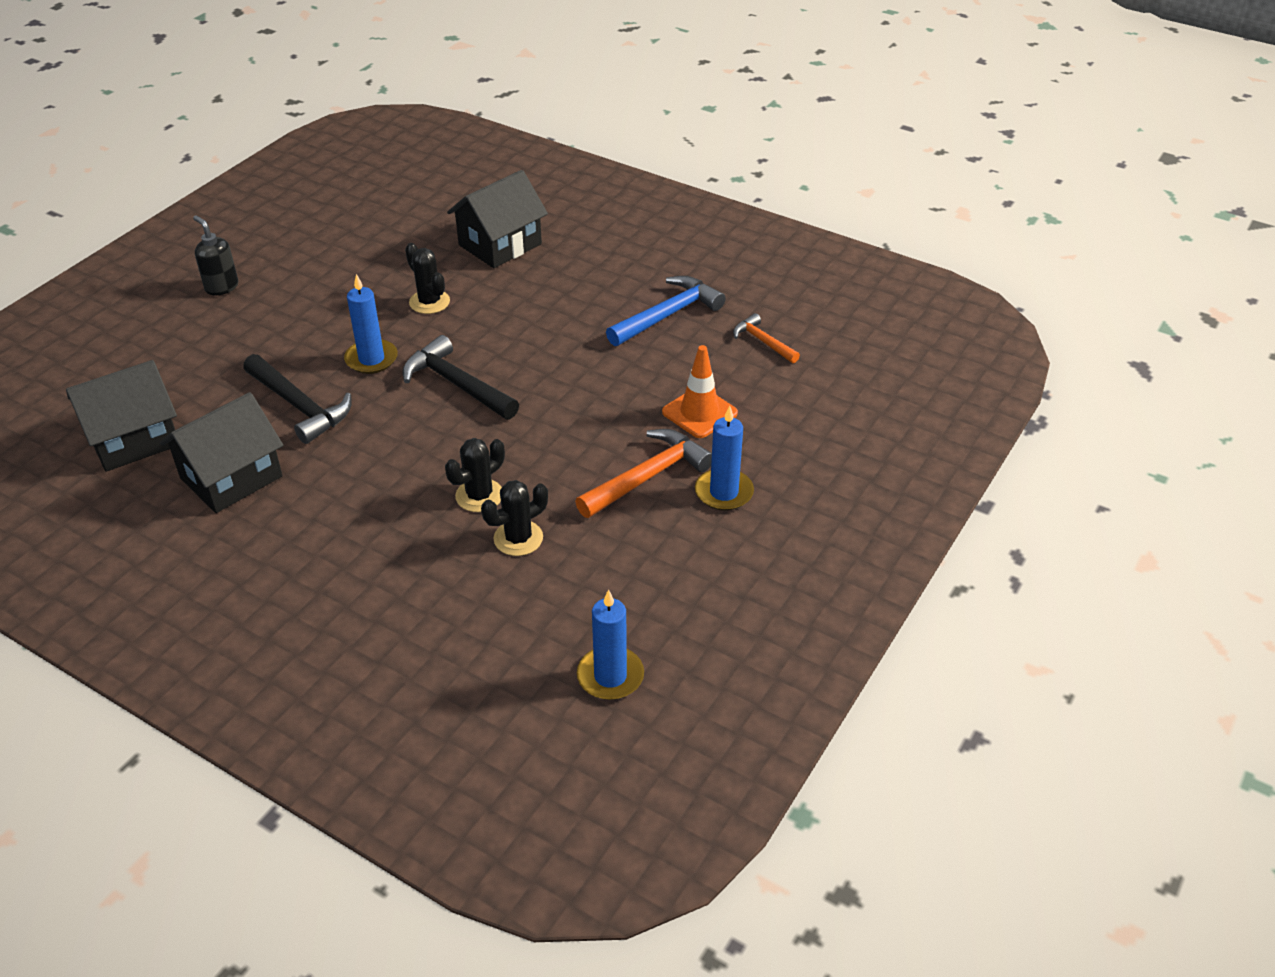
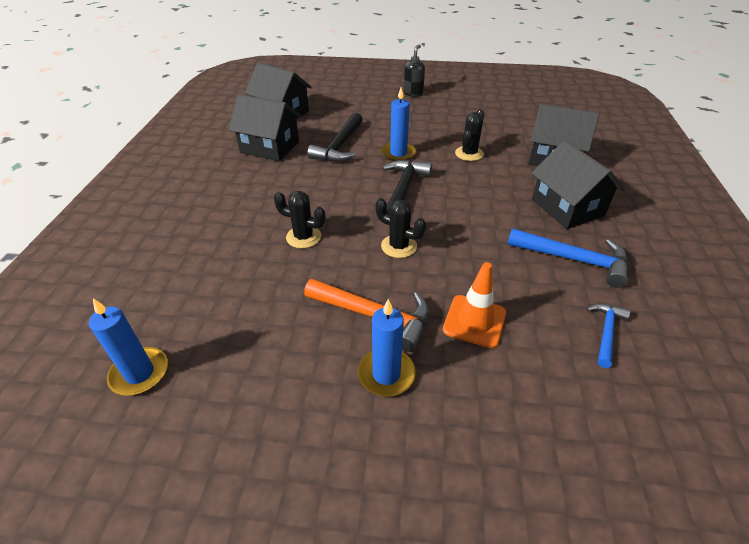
camera: 65 degrees right, 0 degrees up
(518, 538) = (270, 269): black cactus -> black cactus (399, 246)
(591, 280) = (567, 208): none -> black house
(763, 341) = (606, 332): orange hammer -> blue hammer

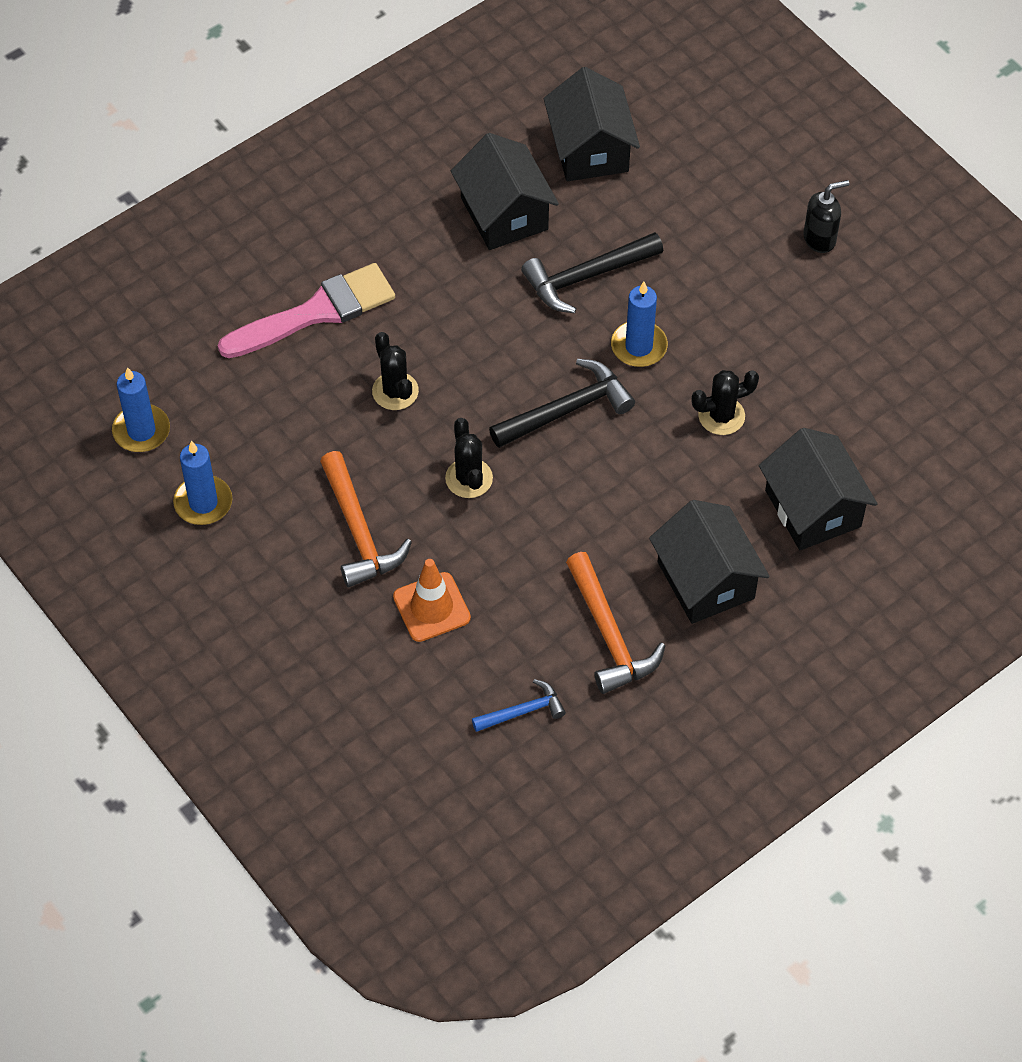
camera: 45 degrees right, 15 degrees up
(210, 233) = (316, 312): none -> pink brush
(386, 374) = (309, 587): blue candle -> blue candle (203, 502)
(567, 208) = (705, 580): black house -> black house turned 45 degrees counterclockwise
(574, 259) = (609, 635): blue hammer -> orange hammer

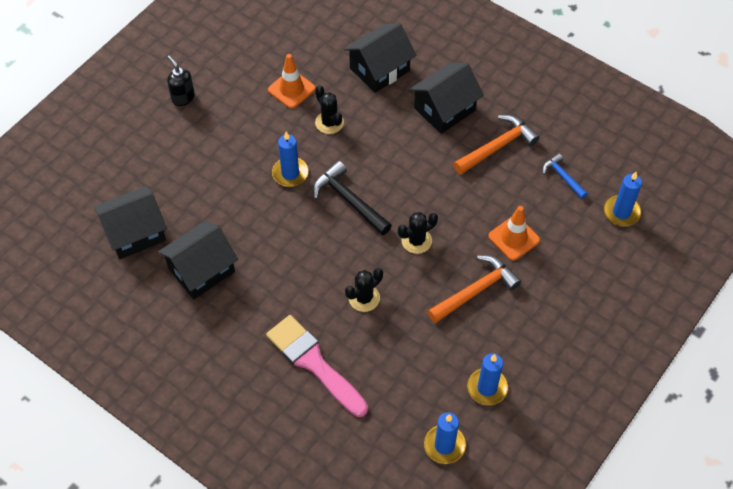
camera: 105 degrees left, 0 degrees up
(430, 774) = (621, 212): none -> blue candle
(586, 277) = (243, 212): black hammer -> none
(801, 380) = (291, 89): none -> orange traffic cone

